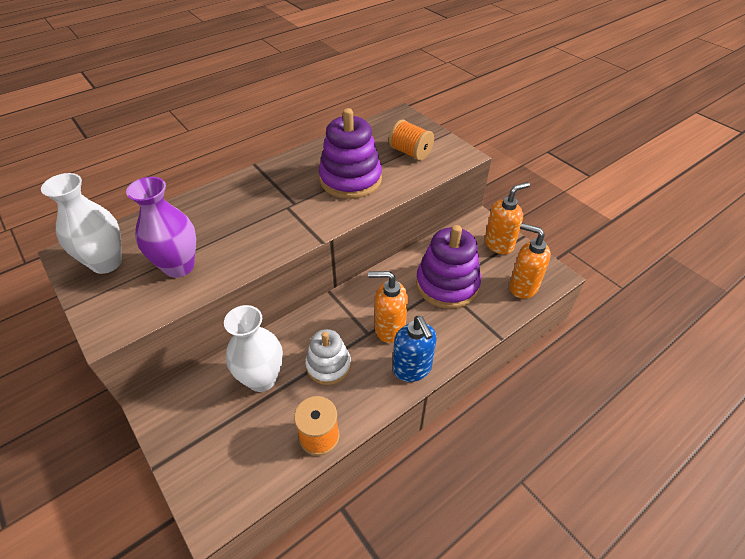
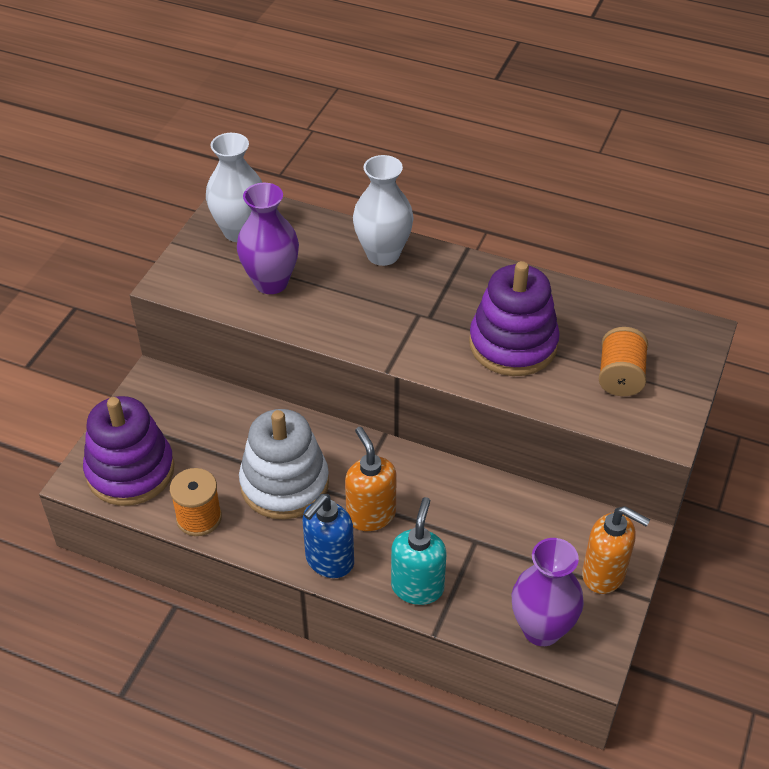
camera: 60 degrees right, 0 degrees up
(262, 379) = (233, 438): white vase -> white vase (383, 254)
(328, 365) = (284, 484): white stacking toy -> white stacking toy, size x1.61
(447, 284) = (482, 544): purple stacking toy -> purple stacking toy (130, 471)
(461, 330) = (417, 587): none -> turquoise soap dispenser
(522, 286) = (541, 629): orange soap dispenser -> purple vase

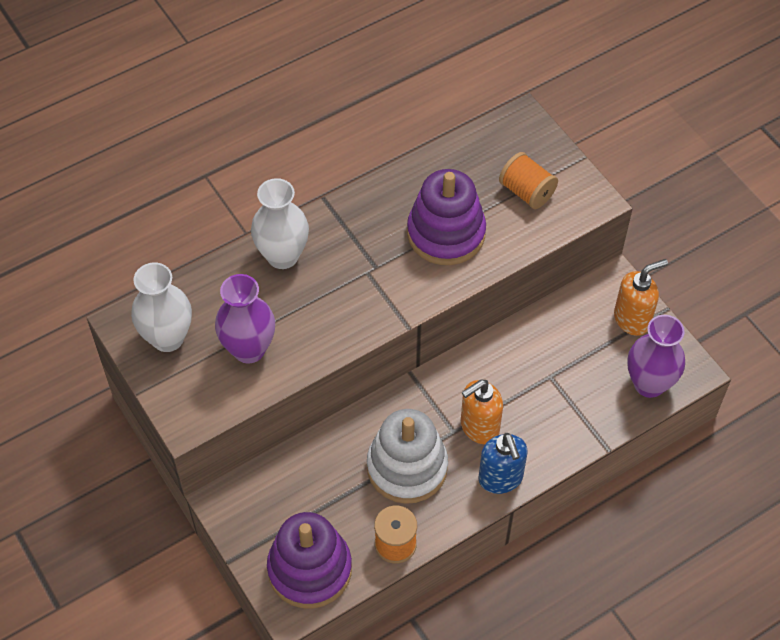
camera: 55 degrees left, 10 degrees up
(371, 515) = (479, 427): orange soap dispenser -> orange soap dispenser turned 45 degrees counterclockwise
(417, 587) = (563, 436): turquoise soap dispenser -> none

